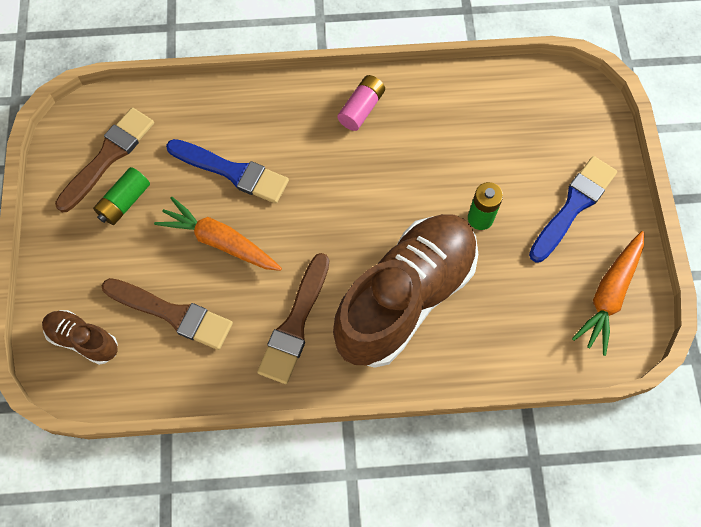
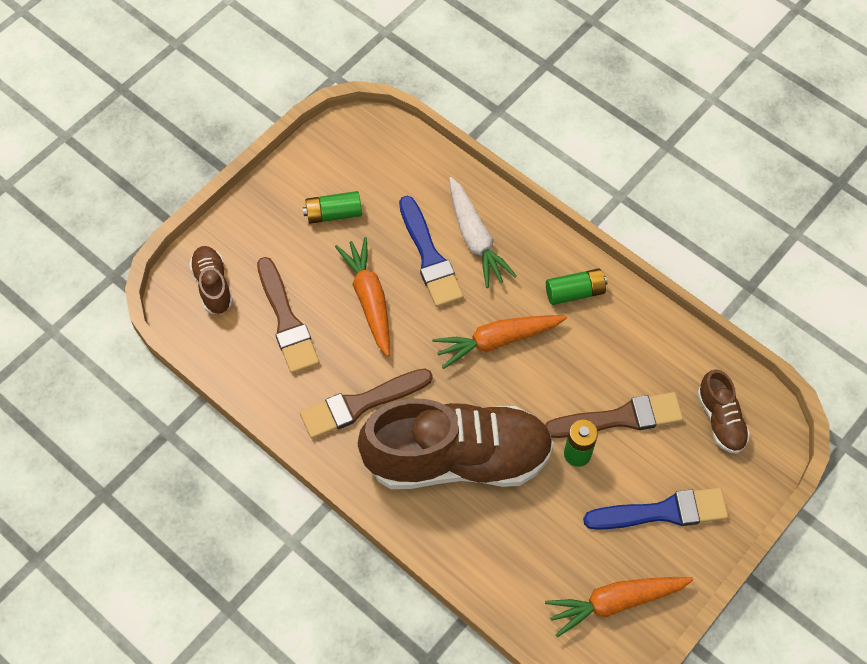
camera: 45 degrees right, 5 degrees down
(108, 156) = (355, 171): brown brush -> brown brush (620, 418)
(252, 130) = (475, 238): none -> white carrot
(344, 189) = (497, 341): none -> orange carrot
(361, 109) = (575, 292): pink battery -> green battery
(543, 112) = (720, 419): none -> brown shoe

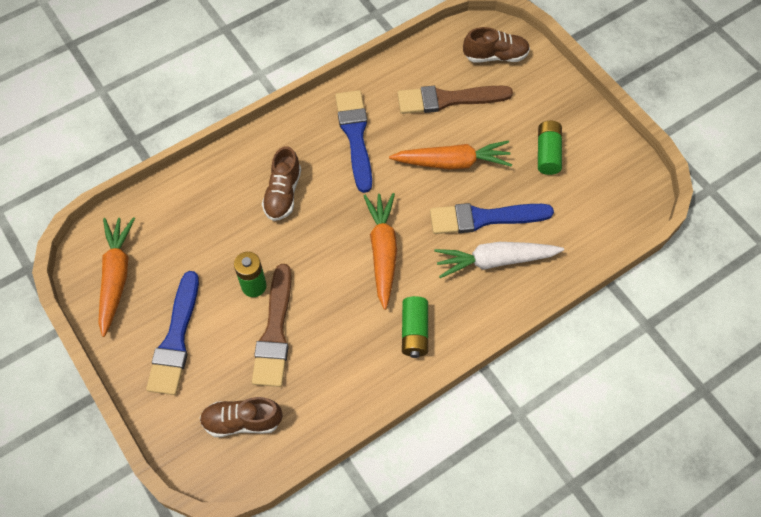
camera: 105 degrees right, 0 degrees up
(361, 404) = (355, 136): brown brush -> blue brush
(457, 458) = (283, 193): brown shoe -> brown shoe, size x0.44

